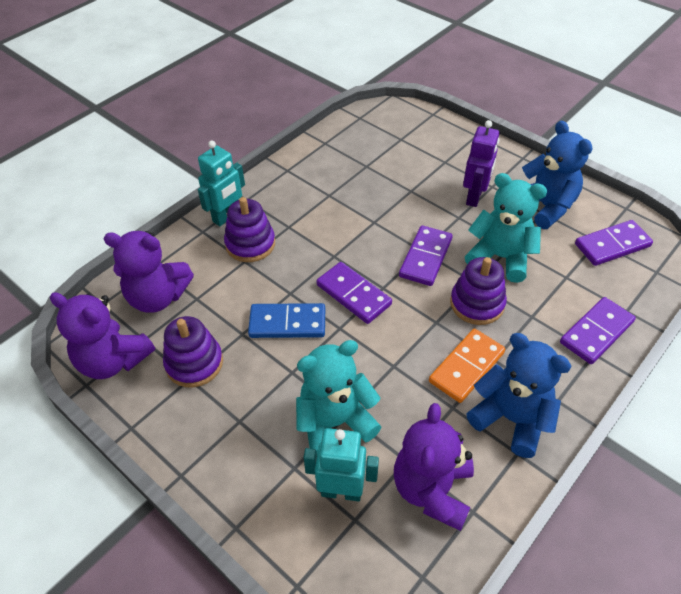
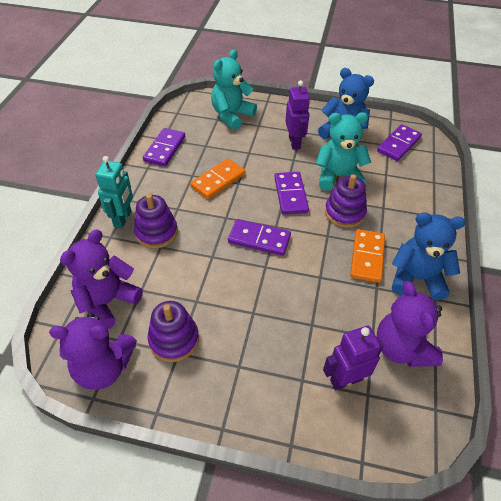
camera: 30 degrees left, 0 degrees up
(158, 297) = (108, 302): purple teddy bear -> purple teddy bear turned 150 degrees clockwise
(287, 323) = (225, 279): blue domino -> none
(335, 423) = (308, 334): turquoise teddy bear -> turquoise teddy bear (232, 116)
(341, 491) = (346, 380): turquoise robot -> purple robot
(353, 211) = (218, 180): none -> orange domino
(596, 332) = (427, 202): purple domino -> purple domino (165, 149)

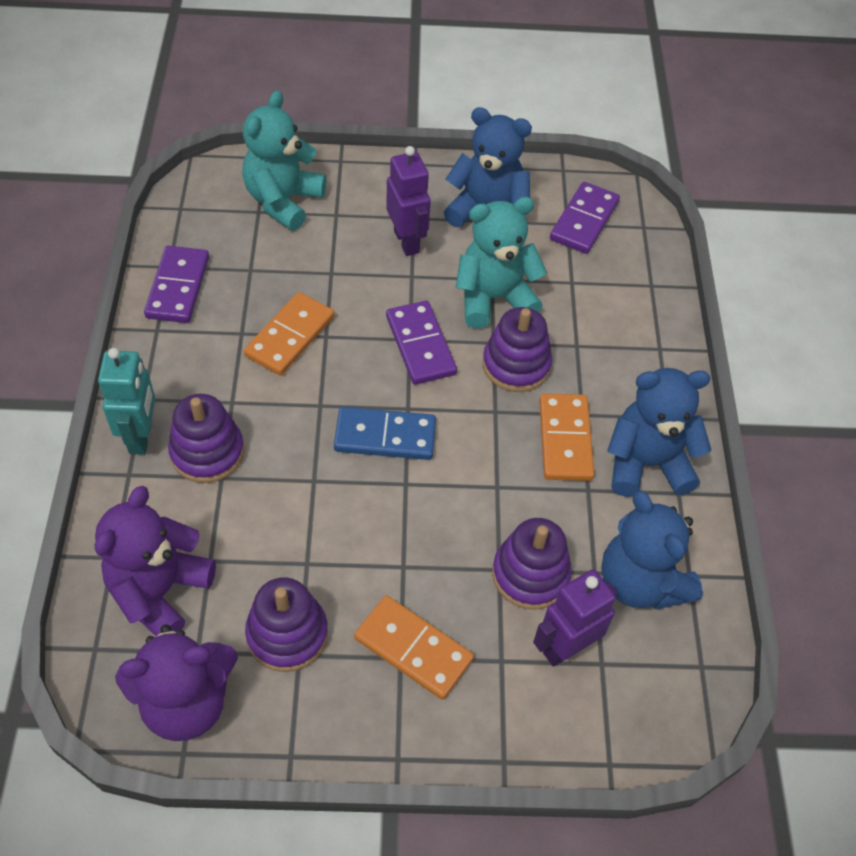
camera: 15 degrees left, 5 degrees up
(248, 362) = (413, 649): none -> orange domino
(259, 239) = (385, 436): purple domino -> blue domino
(331, 331) = (530, 574): none -> purple stacking toy
(402, 348) = (640, 582): purple teddy bear -> blue teddy bear

